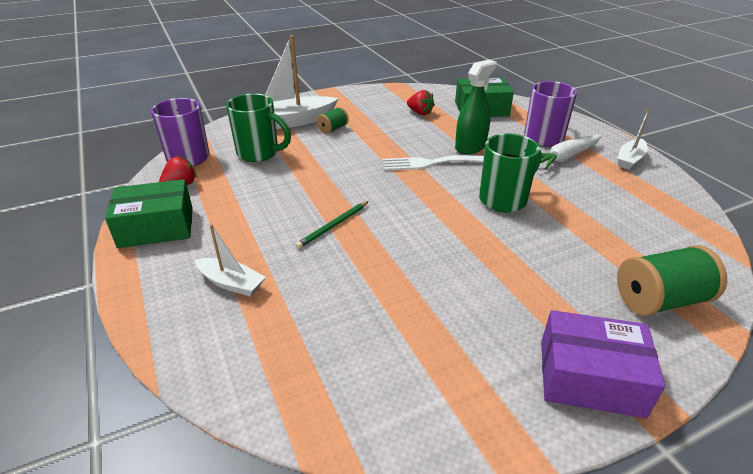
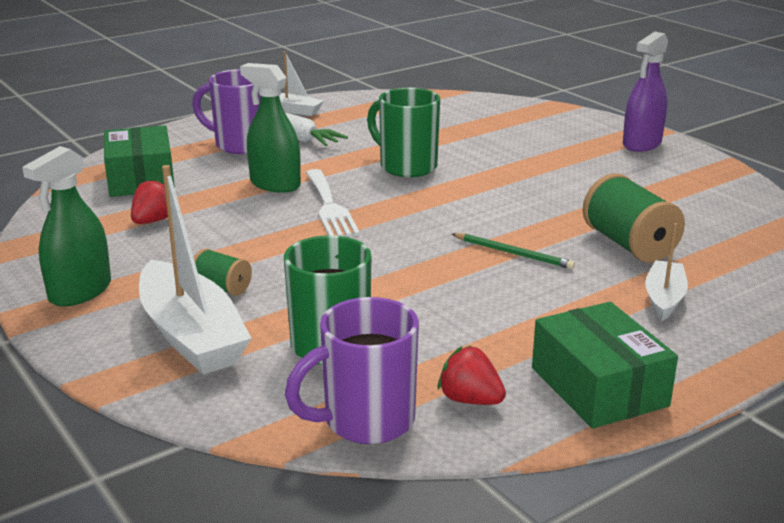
camera: 100 degrees left, 10 degrees down
(345, 99) = (80, 292): none -> green spray bottle
(590, 377) = (642, 144): purple box -> purple spray bottle
(660, 300) = (536, 119): green spool -> green spool (629, 245)

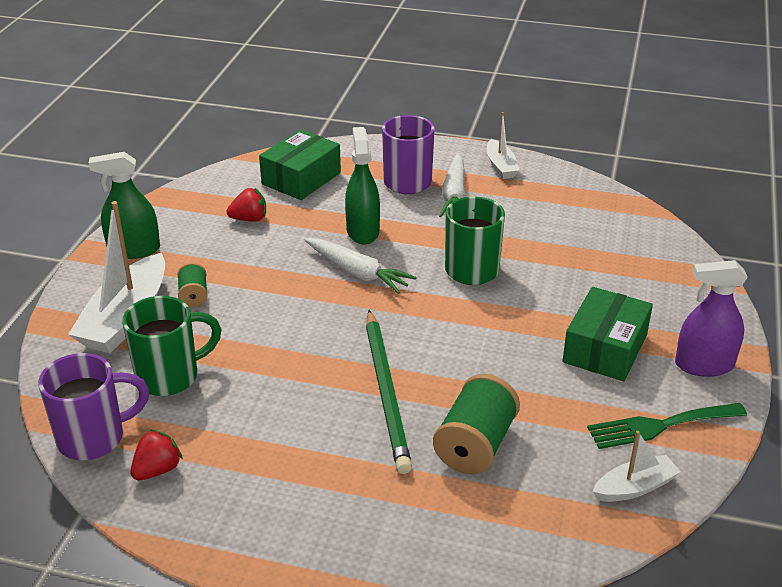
camera: 50 degrees right, 10 degrees up
(330, 207) = (357, 273): white fork -> white carrot
(366, 421) = (94, 438): purple mug -> purple mug turned 135 degrees clockwise
(470, 400) = (157, 470): red strawberry -> red strawberry turned 45 degrees clockwise
(513, 253) = (386, 392): green pencil -> green pencil, size x1.91
(599, 387) = (229, 523): green box -> green box (605, 348)
(664, 298) = (400, 503): white boat -> white boat (634, 487)
(689, 179) = (660, 426): none -> green fork

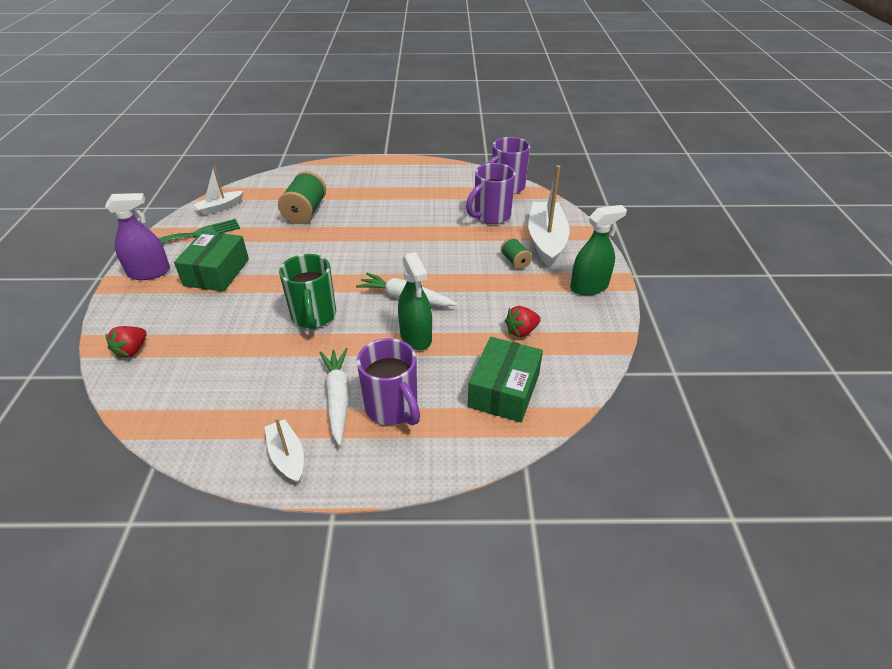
camera: 165 degrees right, 5 degrees up
(157, 470) = (465, 181): red strawberry -> red strawberry (132, 350)
(170, 376) = (491, 216): green mug -> purple mug
(386, 392) = (360, 227): green pencil -> none

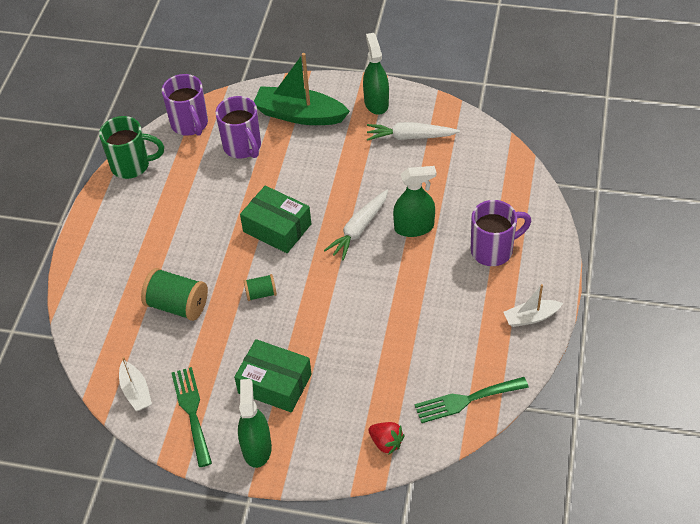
camera: 75 degrees left, 10 degrees up
(149, 272) = (257, 448): purple spray bottle -> green spray bottle
(171, 407) = (466, 400): none -> green fork
(314, 317) = (369, 299): green mug -> green mug (132, 165)
(338, 398) = (476, 284): white carrot -> white carrot (410, 137)
(504, 390) = (486, 181): green box -> green box (277, 228)
(515, 261) = (325, 143): green spool -> green spool (261, 293)
(521, 331) = (423, 158): red strawberry -> none
(546, 241) = (299, 115): white boat -> green boat

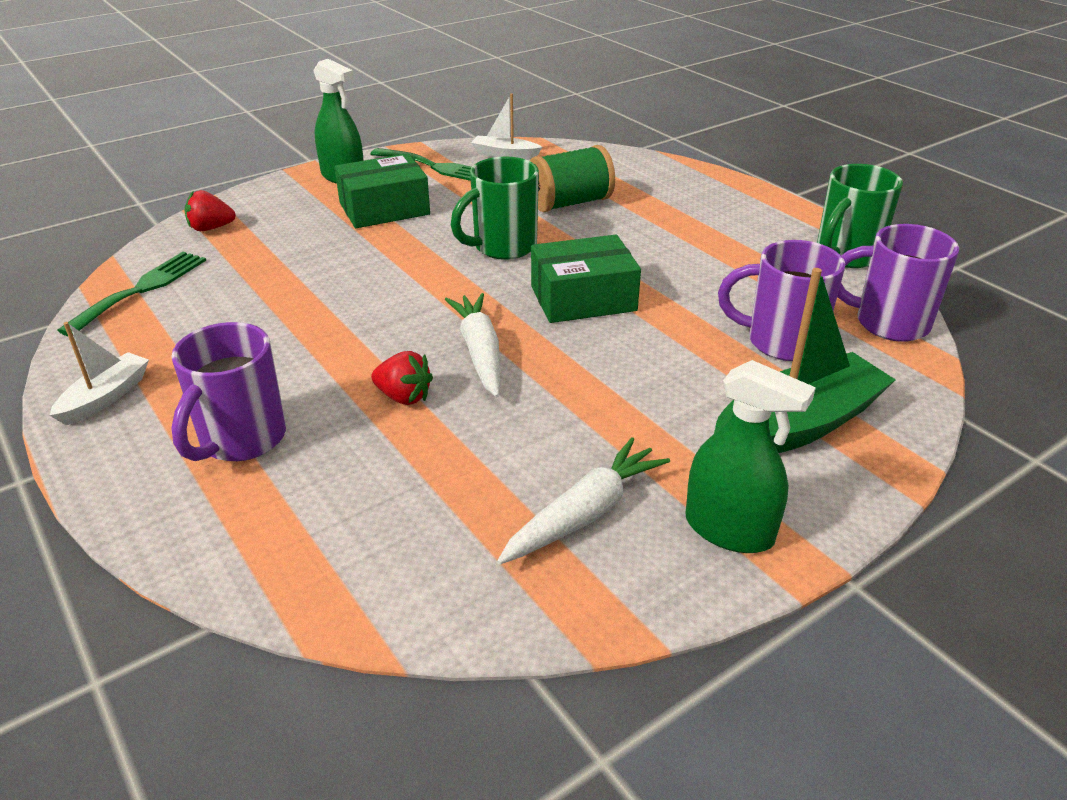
camera: 130 degrees right, 15 degrees down
(261, 293) = (503, 247): green spool -> green mug
(414, 227) = (404, 397): green spray bottle -> red strawberry

